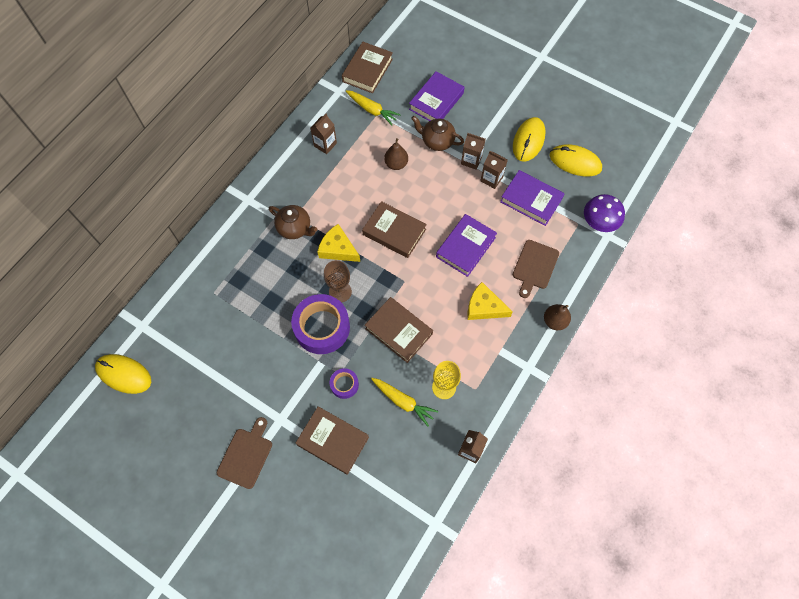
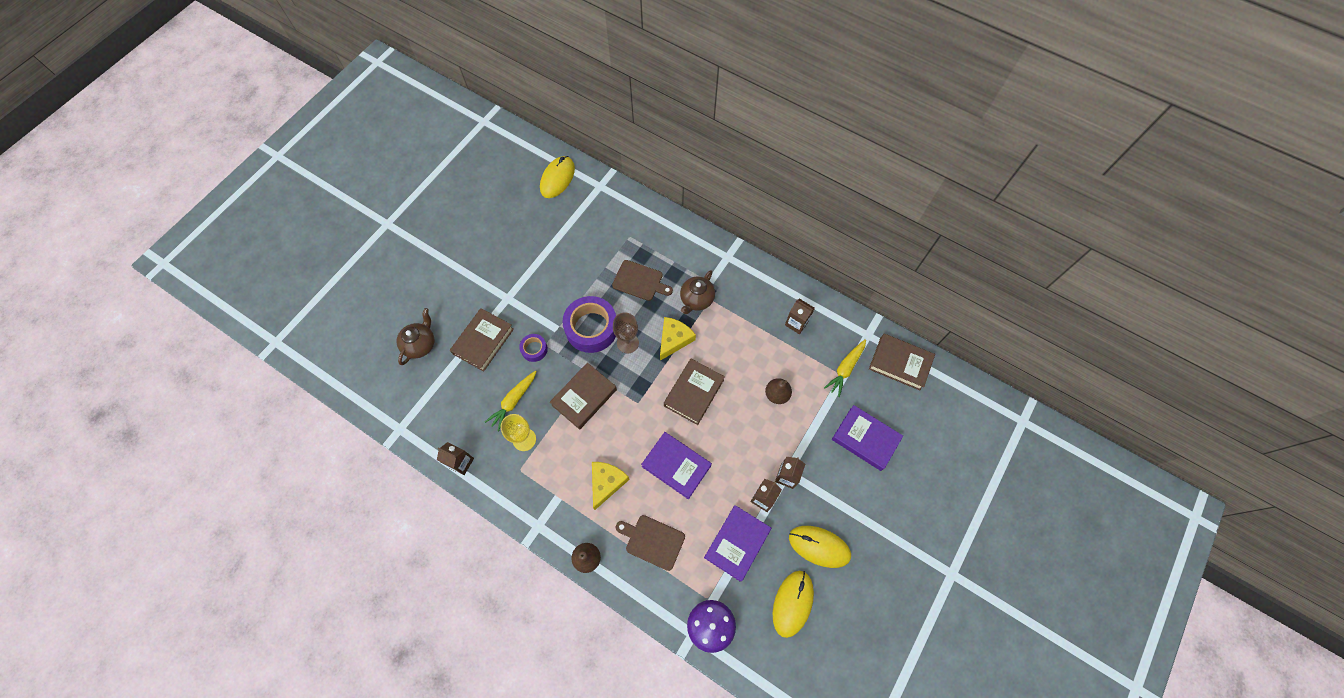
camera: 90 degrees right, 0 degrees up
(246, 455) = (479, 274): brown cutting board -> brown cutting board (640, 281)
(437, 141) = (809, 438): brown teapot -> brown teapot (420, 344)

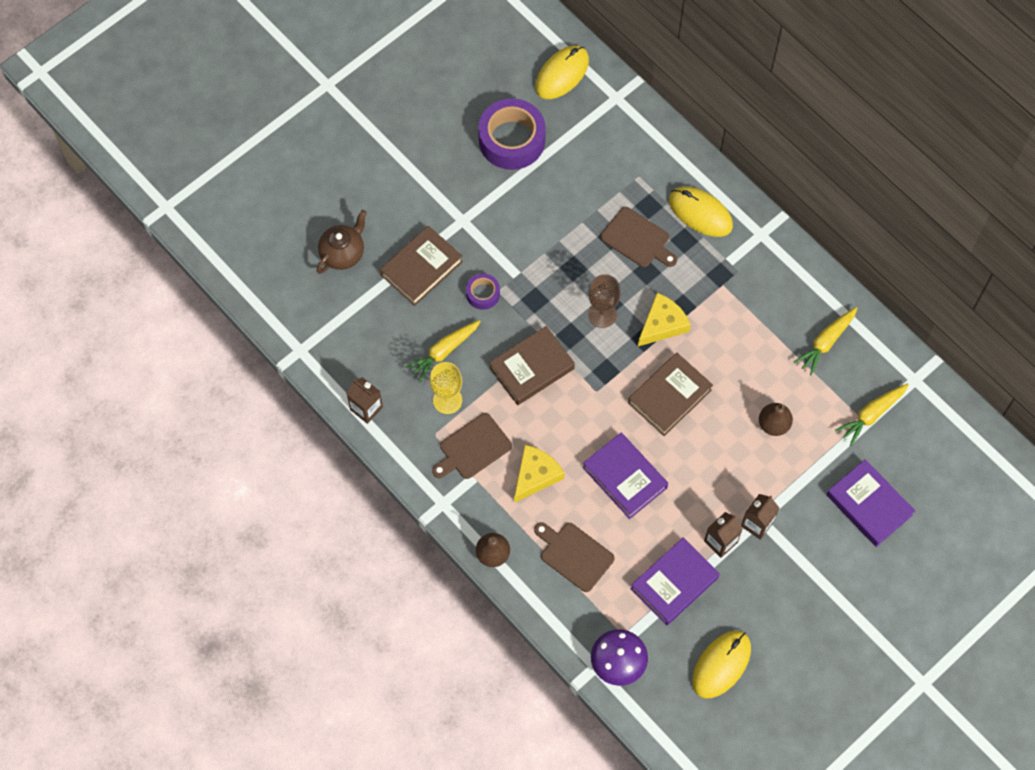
camera: 15 degrees right, 0 degrees up
(552, 473) = (473, 448): none -> brown cutting board
(591, 328) = (561, 284): purple tape -> purple tape (512, 140)
(696, 300) = (704, 281): brown teapot -> none
(796, 323) = (826, 342): brown carton -> yellow carrot
(819, 546) = (772, 612): yellow mouse -> yellow mouse (700, 213)
(900, 363) = (944, 425): brown book -> none

